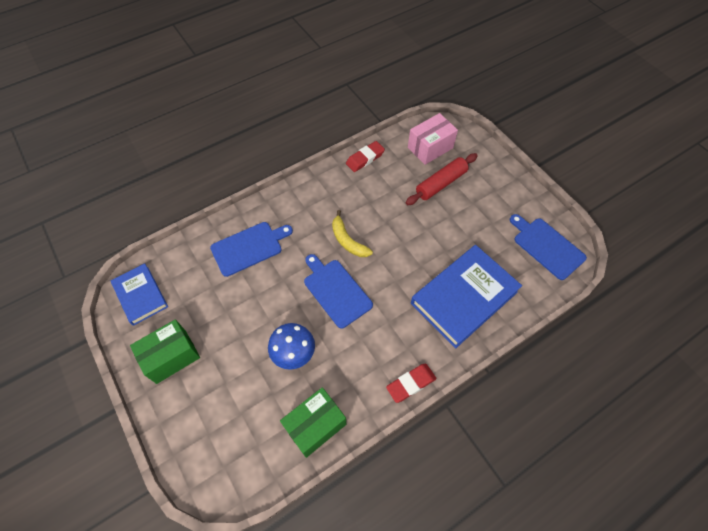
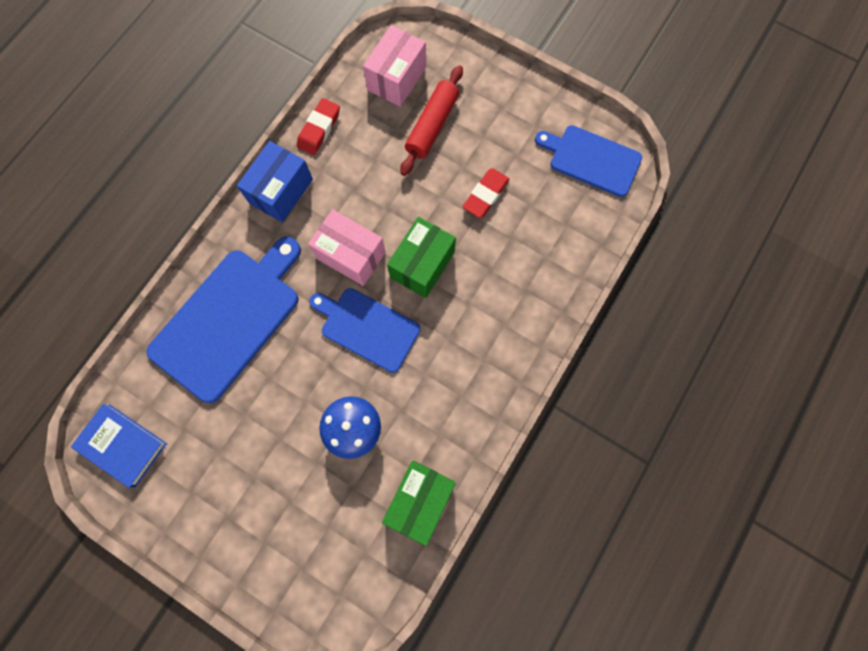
camera: 25 degrees left, 15 degrees up
(171, 356) = (207, 502): green box -> green box (422, 264)
(249, 247) = (229, 319): blue cutting board -> blue cutting board, size x1.59
(322, 185) = (281, 191): none -> blue box
(348, 241) = (351, 255): yellow banana -> pink box
(411, 383) = (505, 401): red eraser -> red eraser (485, 195)
(464, 297) = (522, 268): blue book -> none

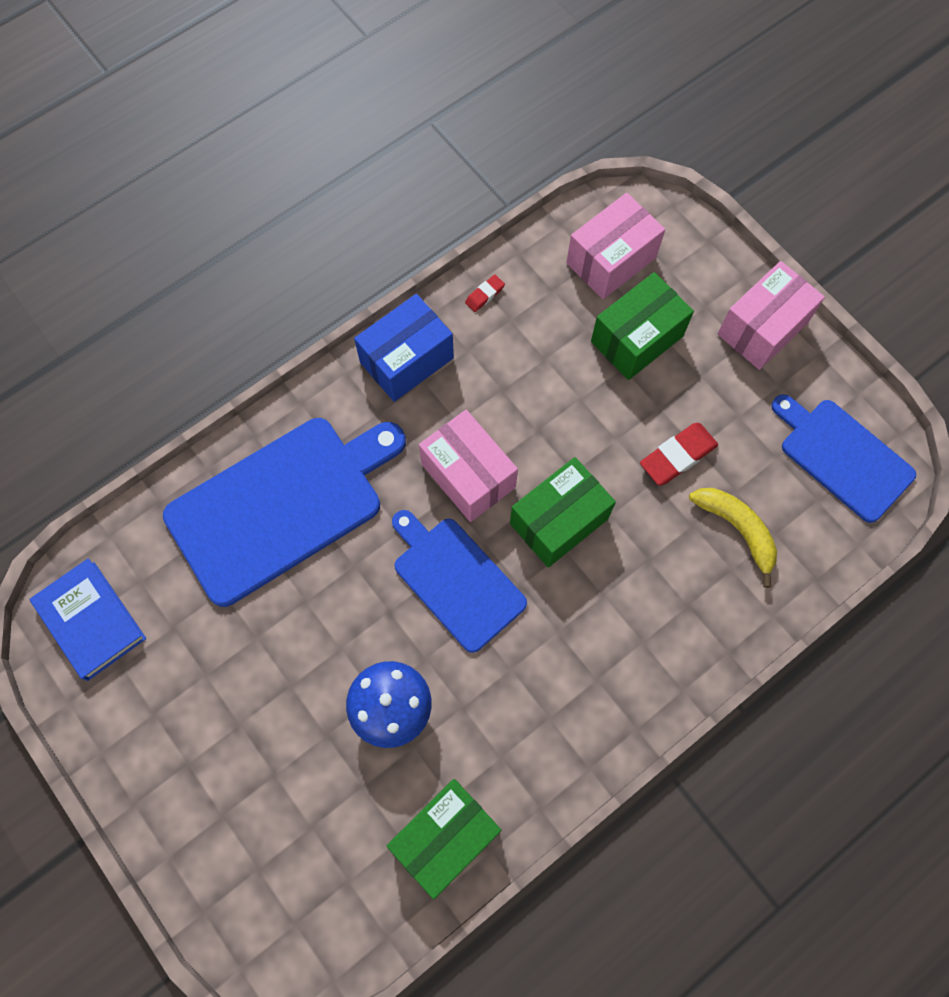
camera: 20 degrees right, 5 degrees down
(319, 129) = (485, 295): red eraser -> red eraser, size x0.54
(432, 126) = (637, 339): red rolling pin -> green box
(512, 92) = (762, 328): none -> pink box
(540, 230) = (737, 529): none -> yellow banana

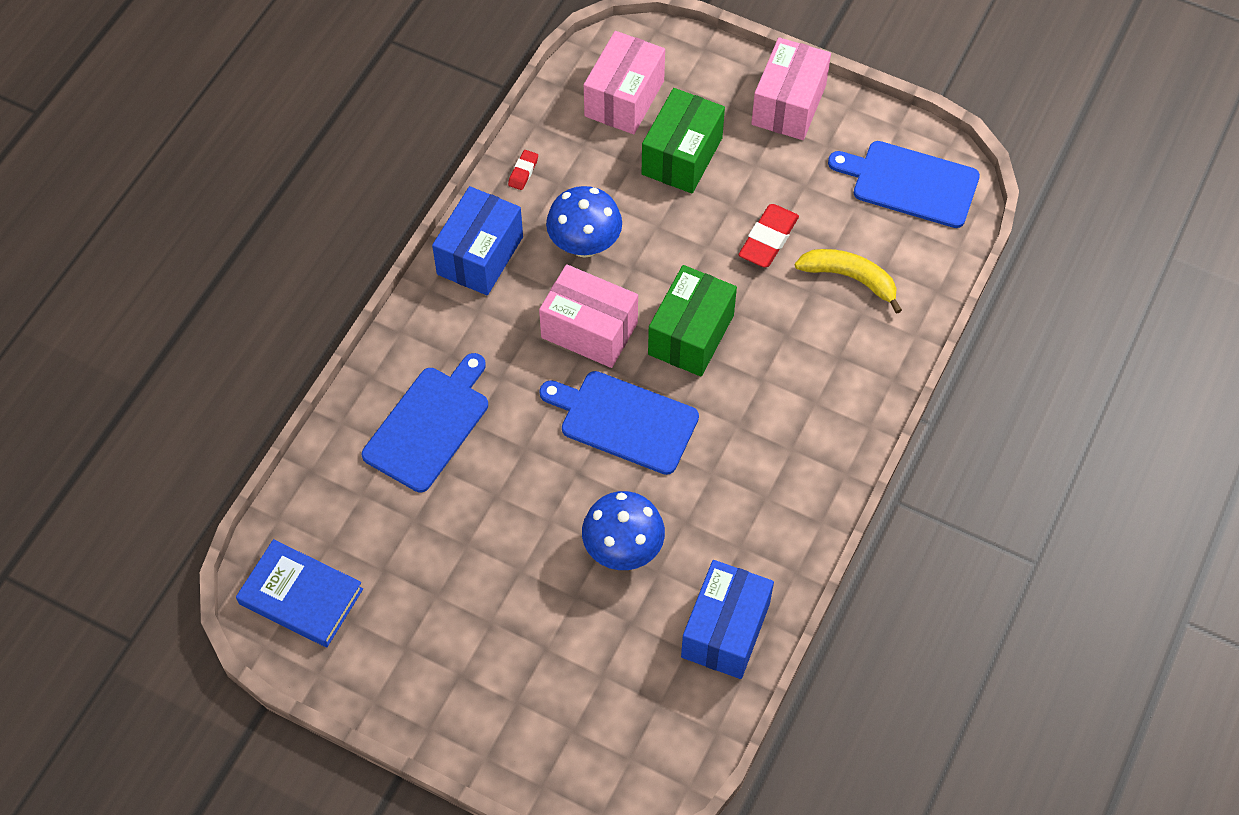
camera: 25 degrees left, 10 degrees down
(281, 505) = (429, 425): blue cutting board -> blue cutting board, size x0.63
(445, 837) = (725, 630): green box -> blue box
(505, 389) = (584, 245): none -> blue mushroom

